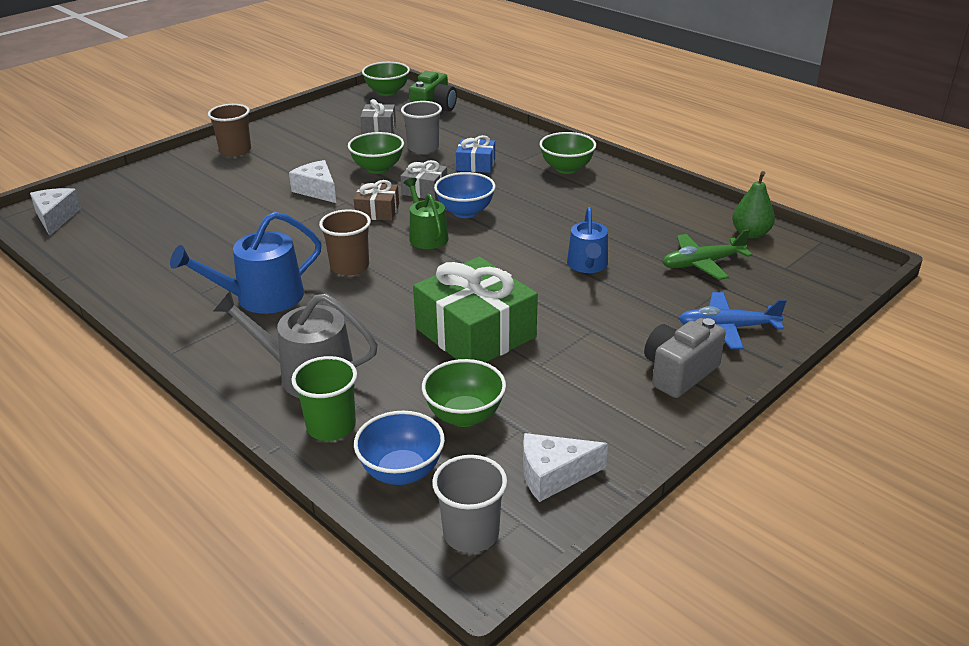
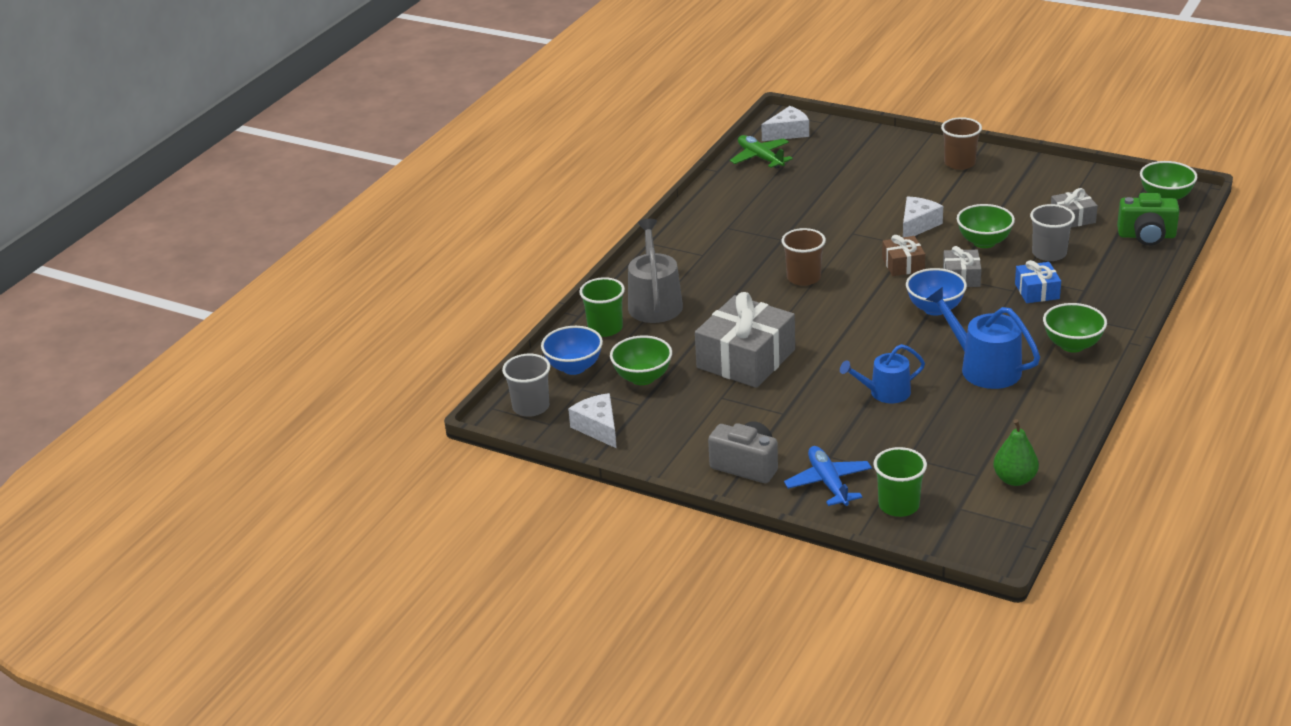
camera: 75 degrees right, 0 degrees up
(261, 298) = (735, 254): blue watering can -> blue watering can (984, 368)
(426, 236) = (878, 300): green watering can -> none
(475, 333) = (746, 359): green gift -> grey gift
(702, 264) = (932, 456): green plane -> green plane (760, 158)
(775, 297) = (898, 505): none -> green cup

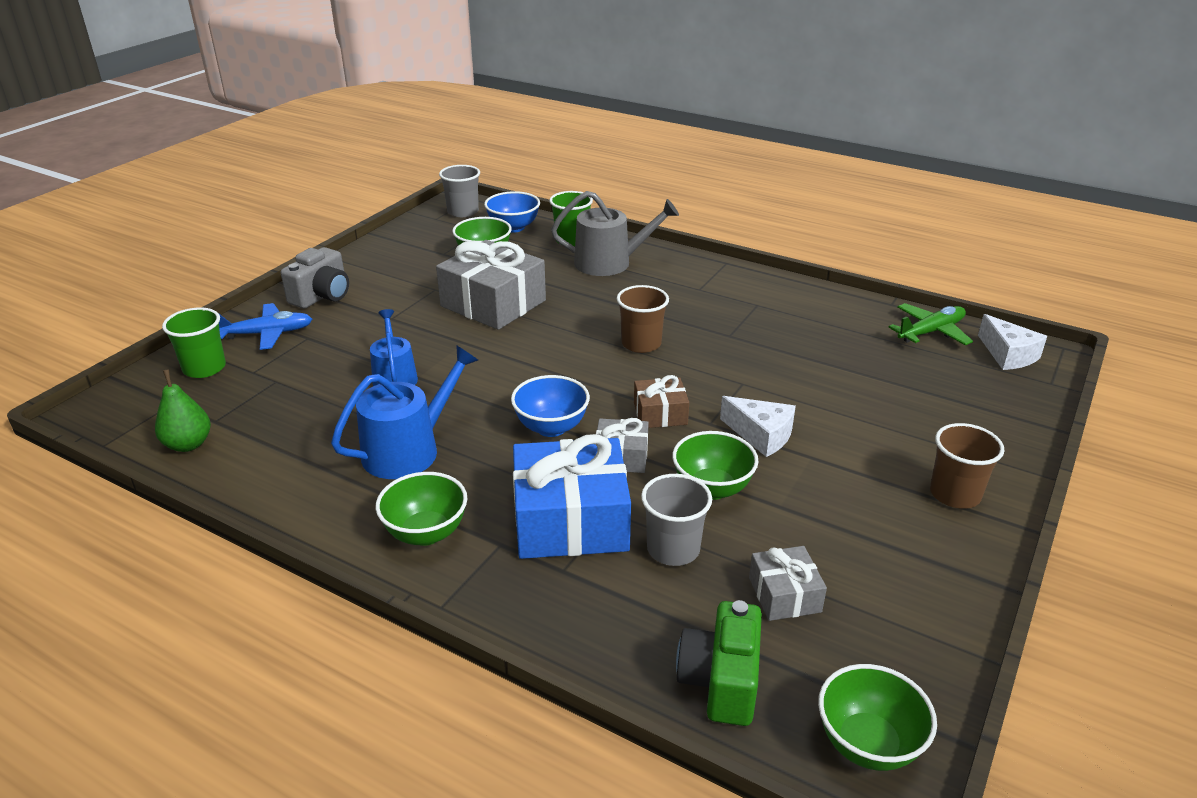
camera: 90 degrees right, 0 degrees up
(598, 428) = (418, 236): white cheese -> none
(1037, 291) = (570, 520): blue gift -> blue gift, size x1.97

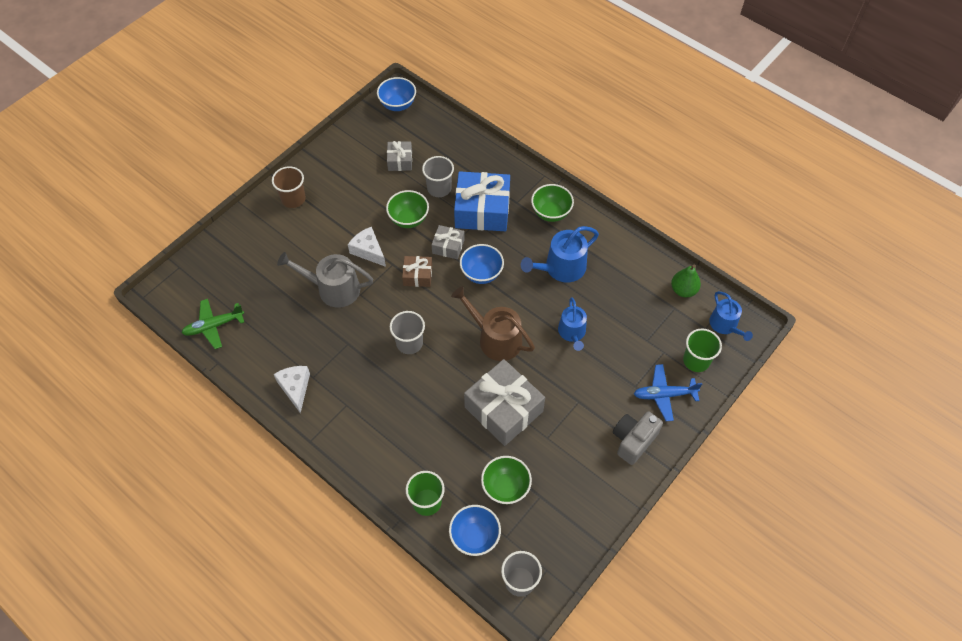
camera: 170 degrees left, 25 degrees up
(135, 409) = (725, 325): none -> blue watering can
(514, 360) = (495, 338): none -> brown watering can
(610, 263) = (403, 456): grey watering can -> grey watering can (333, 289)
(641, 344) = (409, 343): brown cup -> grey cup
(720, 681) = (440, 131): green camera -> none
(868, 744) = (398, 105): green bowl -> blue bowl
(1008, 355) = (183, 295): white cheese -> white cheese (295, 388)

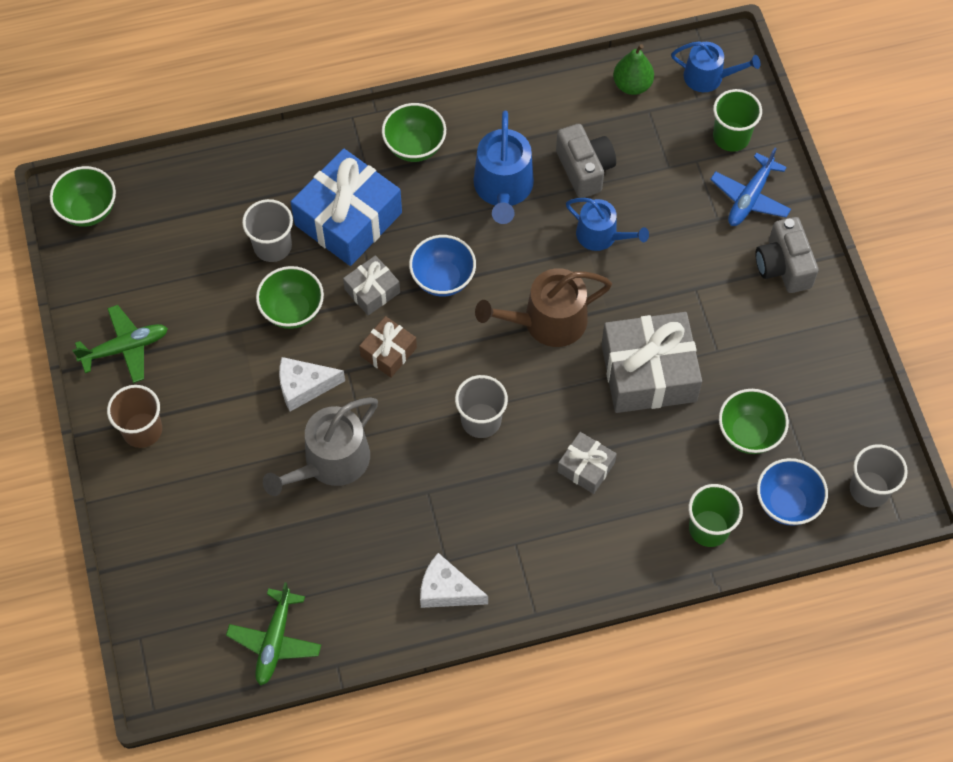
camera: 55 degrees left, 5 degrees up
(333, 165) = (125, 348): none -> green plane
(398, 105) = (88, 210): blue bowl -> green bowl
(400, 161) = (188, 264): grey gift -> grey gift (586, 467)
(607, 299) = (585, 169): none -> grey camera

